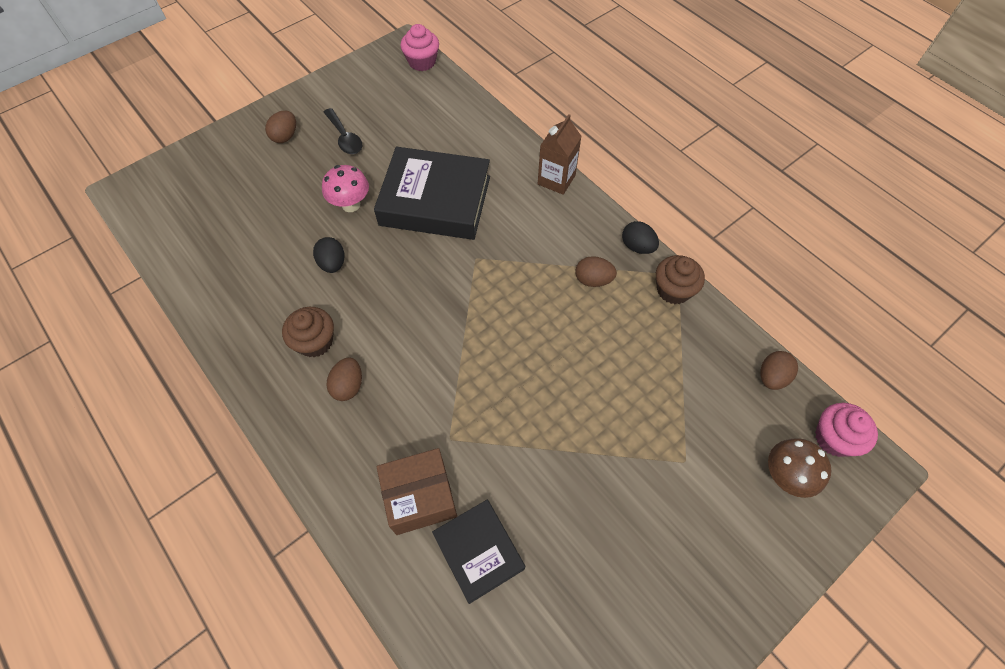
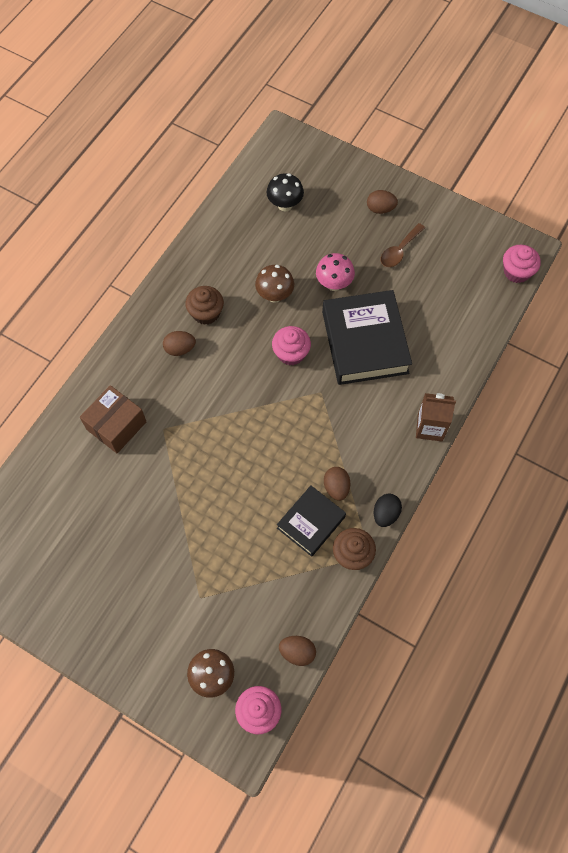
camera: 70 degrees right, 5 degrees up
(221, 217) = (285, 205): none -> black mushroom
(332, 263) = (275, 295): black egg -> brown mushroom
(345, 137) = (399, 250): black spoon -> brown spoon
(414, 271) = (291, 353): none -> pink cupcake
(420, 497) = (116, 425): brown box -> brown box turned 75 degrees clockwise
(478, 552) = (91, 475): black book -> black book (311, 522)

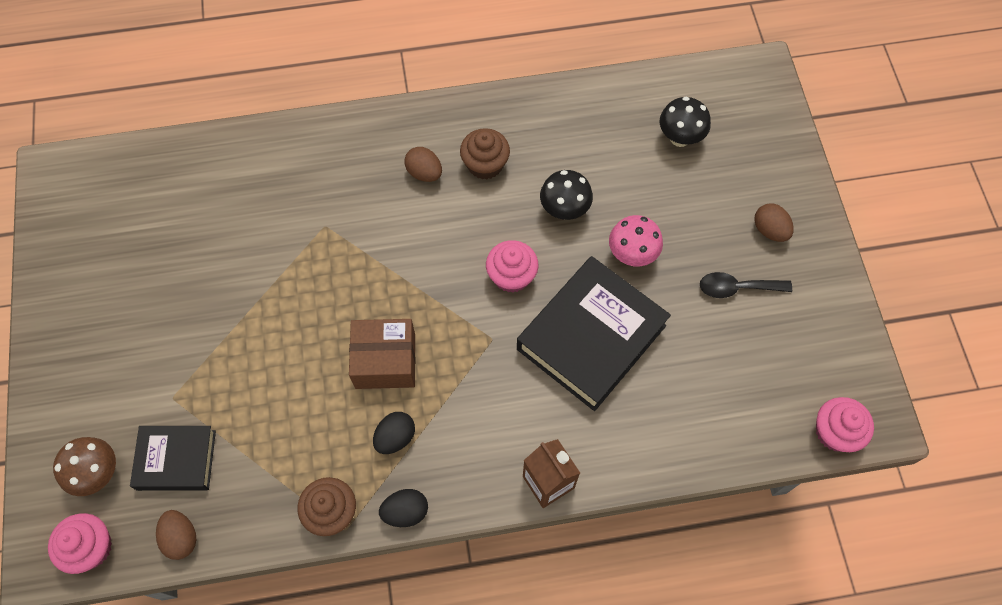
camera: 50 degrees right, 0 degrees up
(116, 425) = (294, 183): brown box -> brown box (385, 361)
(275, 295) = (564, 210): brown mushroom -> black mushroom
(311, 522) = (335, 442): black book -> black book (176, 460)
(336, 487) = (395, 437): brown egg -> black egg
(399, 250) = (737, 288): brown spoon -> black spoon

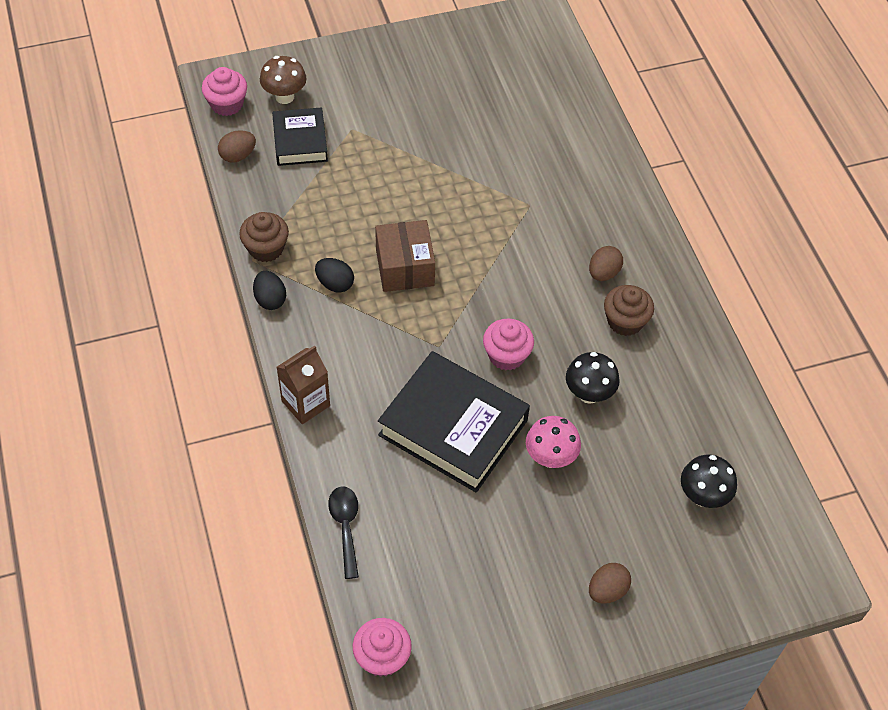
camera: 80 degrees right, 10 degrees down
(737, 288) = (531, 559): black spoon -> black spoon (345, 527)

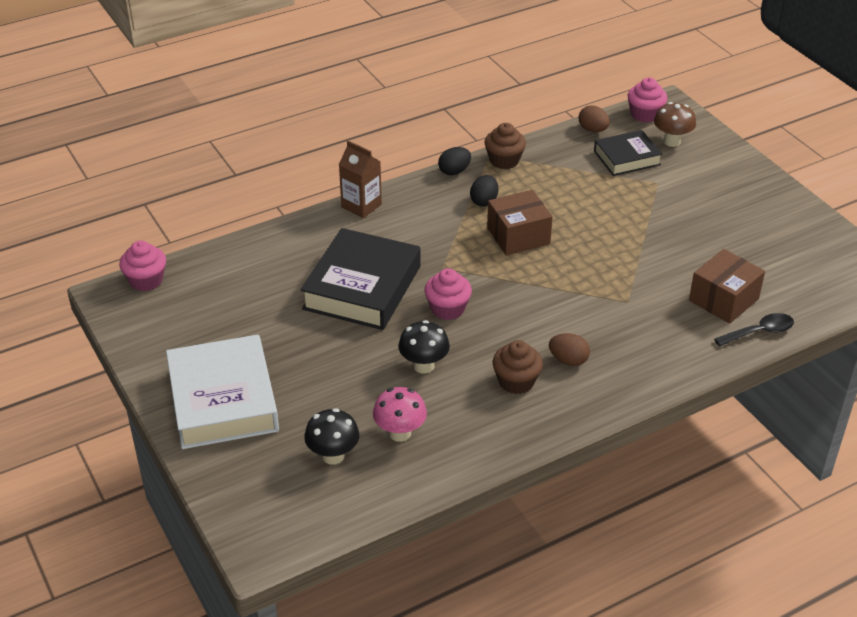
camera: 80 degrees right, 15 degrees down
(345, 527) = (254, 244): black spoon -> black spoon (759, 332)
(544, 133) = (723, 300): none -> brown box
(550, 458) = (348, 349): pink mushroom -> pink mushroom (400, 433)
(607, 590) = (223, 400): brown egg -> white book

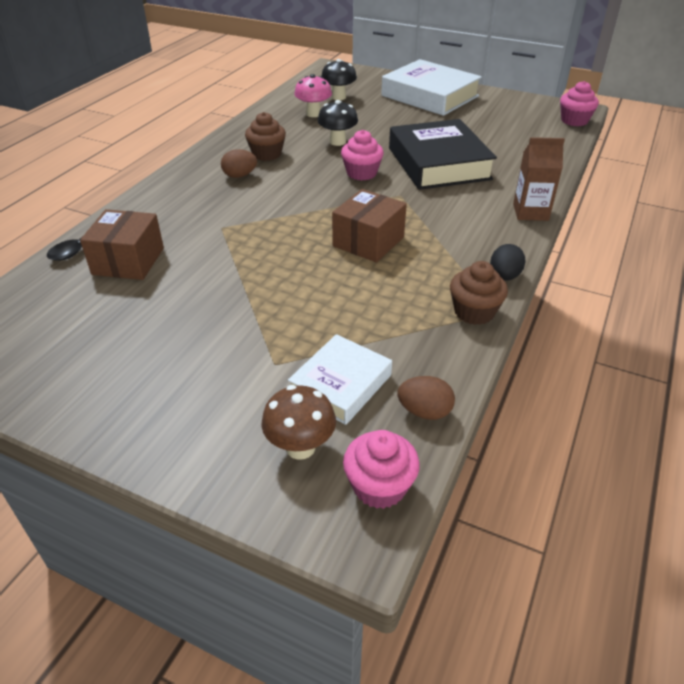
camera: 145 degrees right, 0 degrees up
(484, 201) = (437, 259): black egg -> none
(627, 158) = (341, 384): black book -> white book

